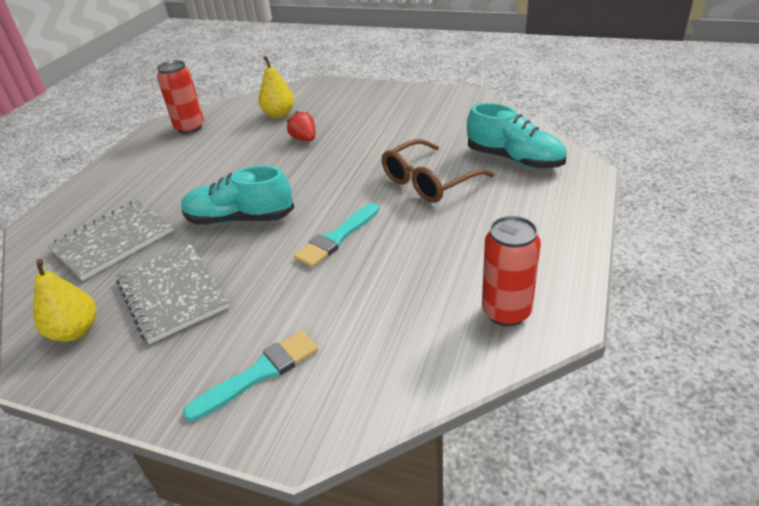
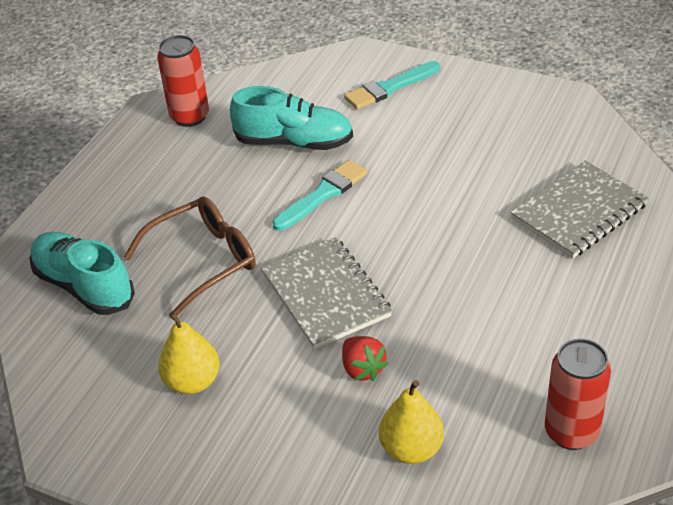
camera: 175 degrees left, 5 degrees up
(75, 331) = (560, 124): yellow pear -> yellow pear (192, 381)
(172, 294) = (483, 149): grey notebook -> grey notebook (326, 295)
(240, 219) = (435, 228): turquoise shoe -> turquoise shoe (294, 142)

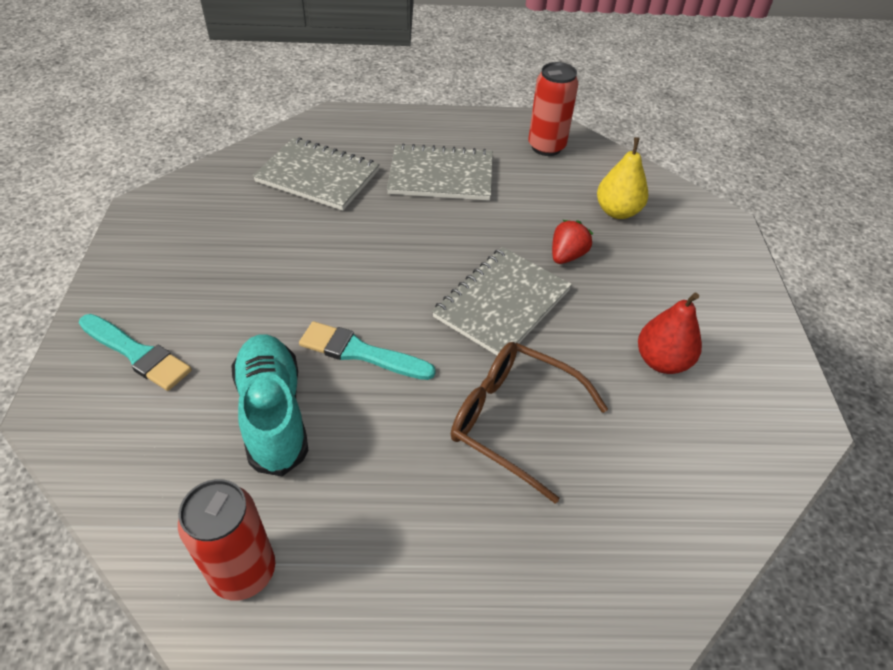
camera: 120 degrees left, 5 degrees up
(84, 286) = (620, 527): turquoise shoe -> none
(192, 381) = (662, 361): yellow pear -> red pear
(545, 308) = (441, 175): none -> grey notebook

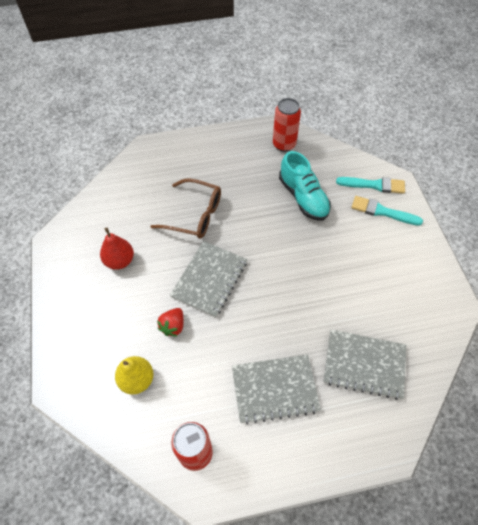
camera: 170 degrees right, 10 degrees up
(360, 352) = (277, 234): turquoise brush -> turquoise brush (374, 185)

